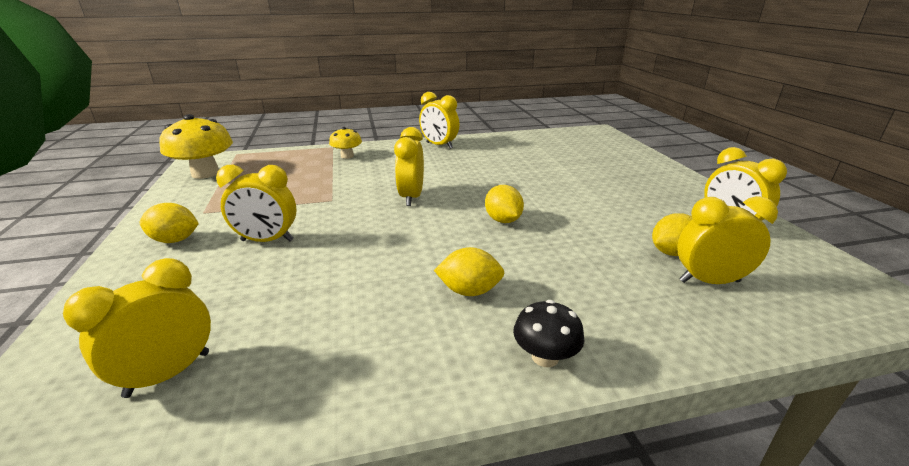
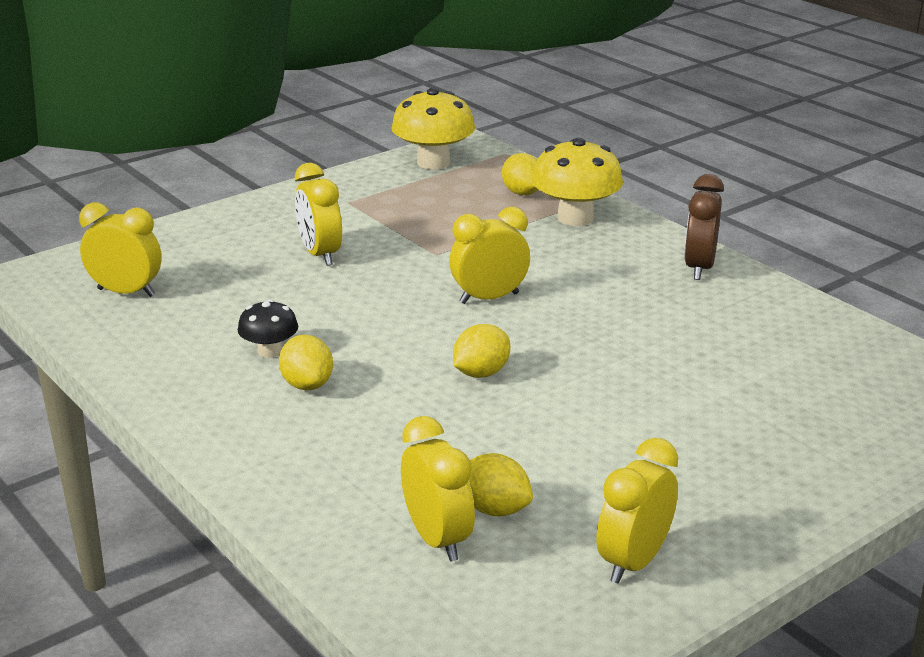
camera: 65 degrees right, 0 degrees up
(175, 240) = (287, 214): yellow lemon -> yellow lemon (522, 193)
(347, 156) = (575, 218): yellow mushroom -> yellow mushroom, size x1.80
(439, 145) = (699, 268): yellow clock -> brown clock
(545, 357) = (230, 443): black mushroom -> black mushroom (269, 351)

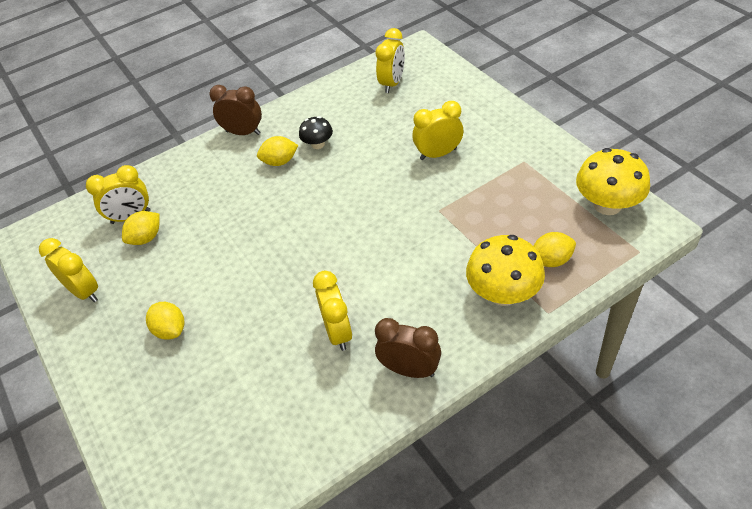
camera: 100 degrees right, 20 degrees up
(211, 432) = (243, 133): none -> brown clock
(481, 373) = (276, 233): yellow lemon -> yellow lemon (170, 330)
(489, 298) = (370, 238): yellow clock -> yellow clock (338, 332)

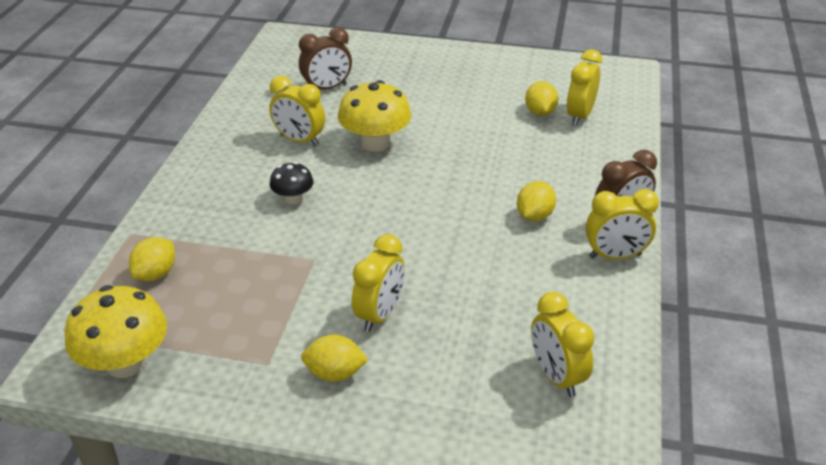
camera: 130 degrees right, 10 degrees down
(84, 292) = (521, 71): yellow clock -> yellow clock (615, 256)
(170, 330) = (424, 86): yellow lemon -> yellow lemon (335, 373)
(318, 144) = (525, 252): black mushroom -> black mushroom (293, 198)
(409, 370) = (219, 148): brown clock -> brown clock (327, 88)
(503, 293) = (184, 226): yellow mushroom -> yellow mushroom (375, 143)

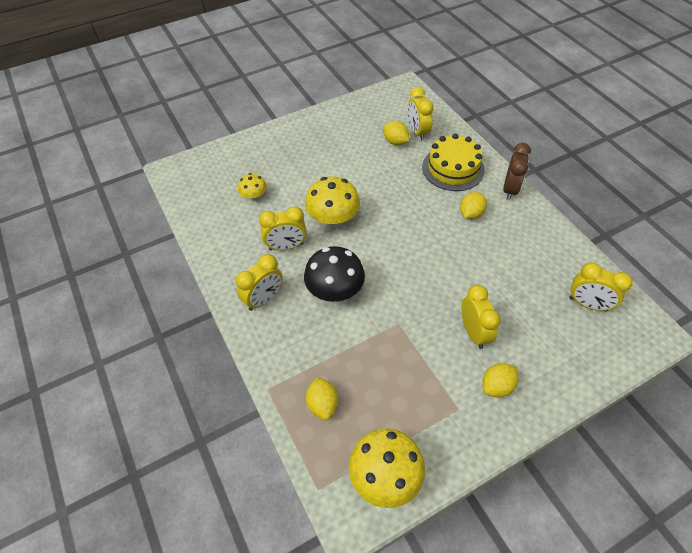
camera: 40 degrees left, 15 degrees up
(293, 198) = (335, 291): black mushroom -> black mushroom, size x1.80
(327, 88) = (254, 196): brown clock -> yellow mushroom
(534, 216) = (471, 214): yellow lemon -> yellow lemon turned 45 degrees clockwise
(574, 166) = (453, 168): none -> yellow cake
(615, 256) = (532, 213): yellow clock -> yellow clock (263, 299)

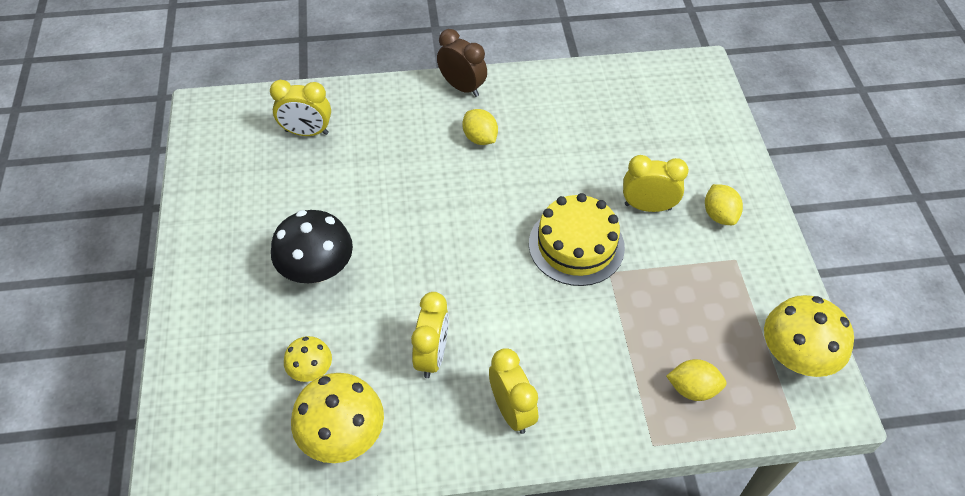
camera: 70 degrees left, 0 degrees up
(333, 219) = (412, 283): yellow mushroom -> yellow mushroom (342, 435)
(335, 291) = (534, 321): black mushroom -> black mushroom (317, 269)
(395, 142) = (309, 162): yellow lemon -> none
(453, 168) = (396, 124): yellow cake -> yellow cake (576, 245)
(587, 304) = (648, 98): yellow clock -> none

